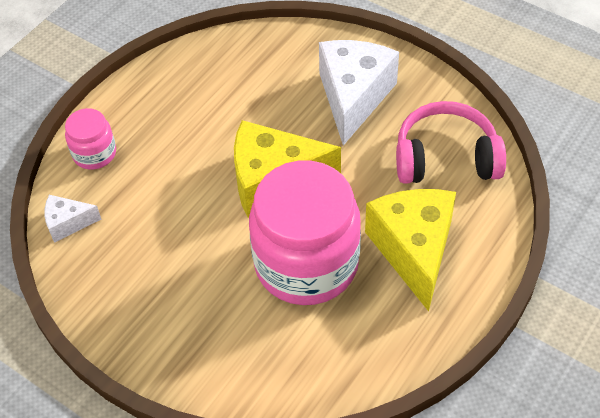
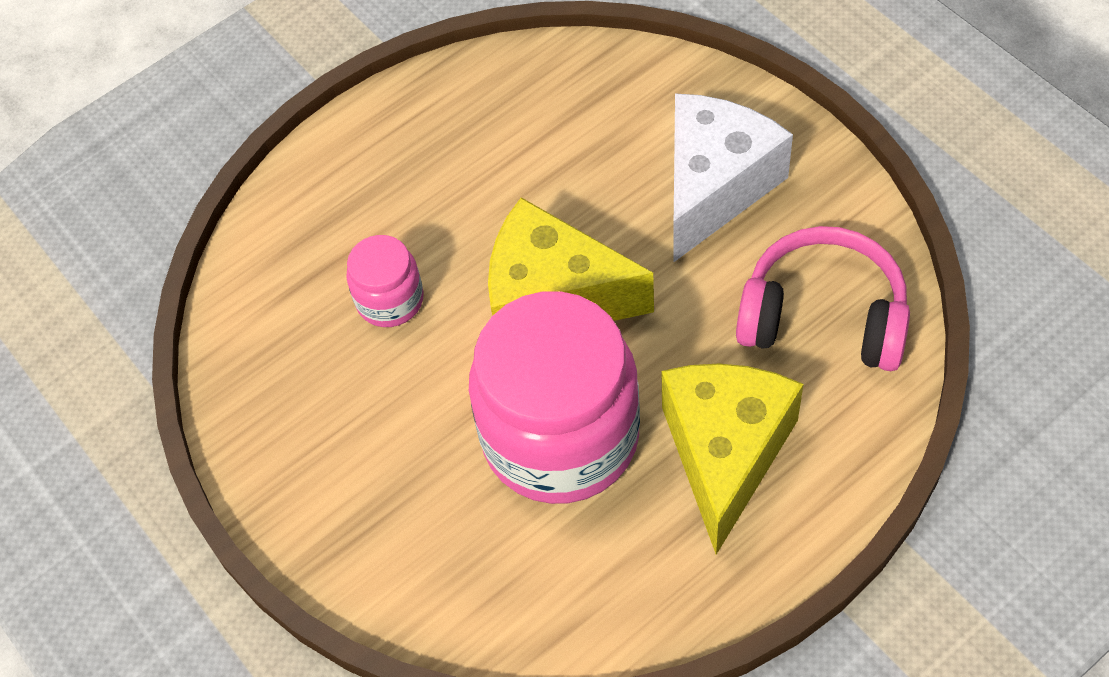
camera: 20 degrees right, 5 degrees up
(68, 223) = (246, 296): white cheese -> none
(94, 153) = (312, 196): pink jar -> pink jar (390, 300)

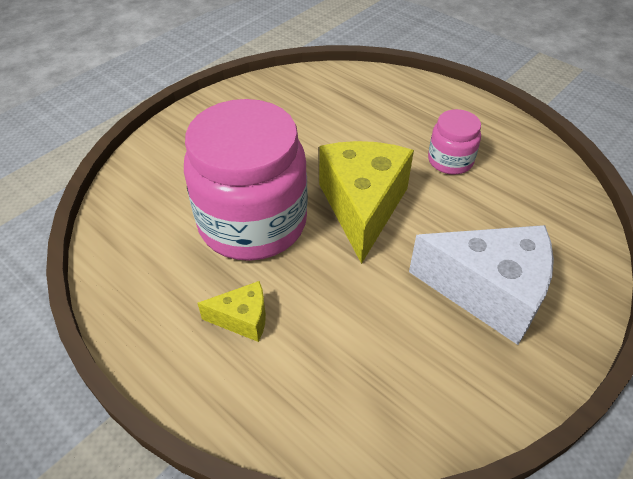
camera: 75 degrees right, 10 degrees down
(390, 300) = (344, 132): pink jar -> pink jar (450, 160)
(725, 454) = (243, 319): yellow cheese -> yellow cheese, size x0.49
(823, 316) = (380, 381): pink headphones -> none

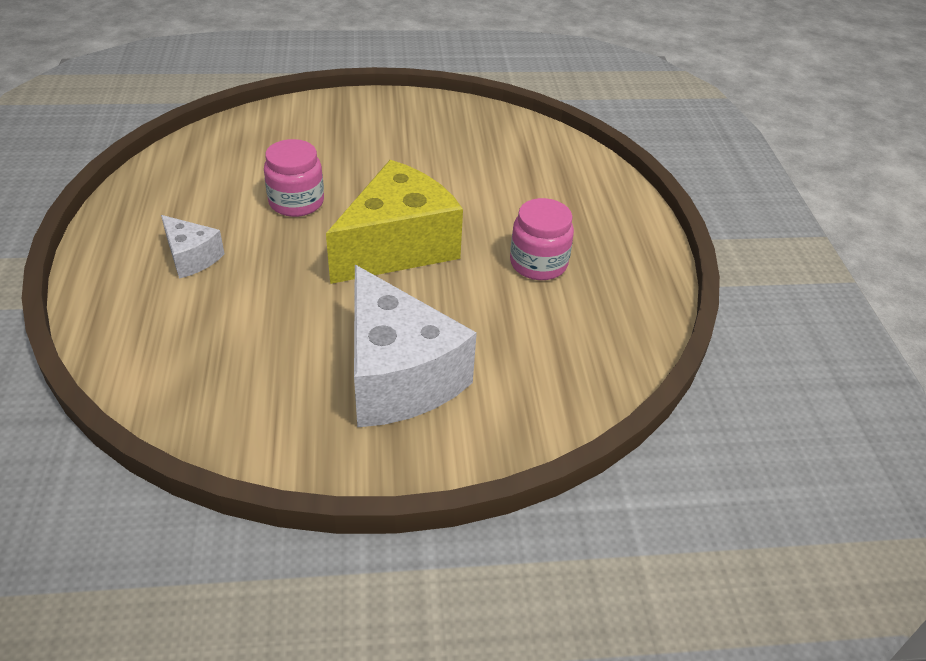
camera: 40 degrees right, 5 degrees down
(243, 319) = (191, 257): yellow cheese -> white cheese
(252, 222) = (296, 202): pink jar -> pink jar, size x0.46

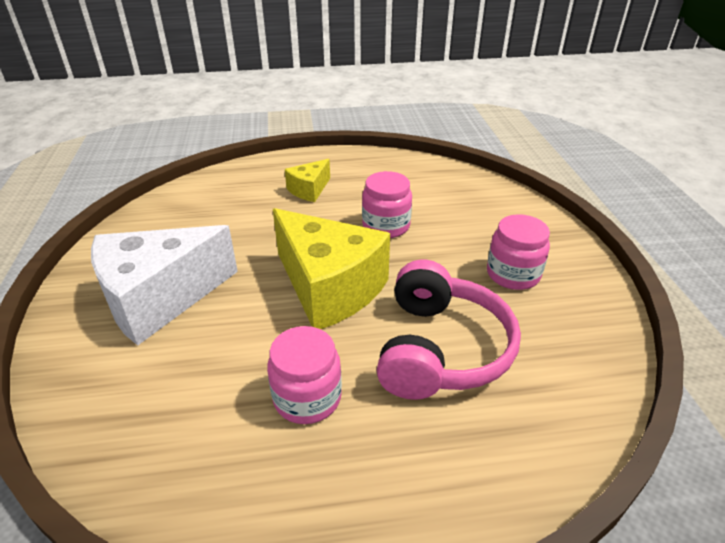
camera: 90 degrees right, 5 degrees down
(191, 257) = (309, 190): white cheese -> yellow cheese
(395, 138) = (513, 274): none -> pink jar
(486, 189) = (441, 349): none -> pink headphones

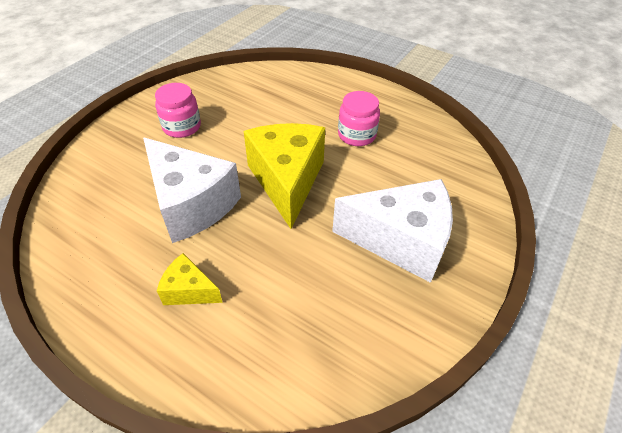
camera: 140 degrees left, 10 degrees up
(309, 190) = (189, 290): yellow cheese -> yellow cheese turned 150 degrees counterclockwise
(386, 226) = (191, 204): pink jar -> white cheese
(441, 349) = (274, 119): pink headphones -> none

